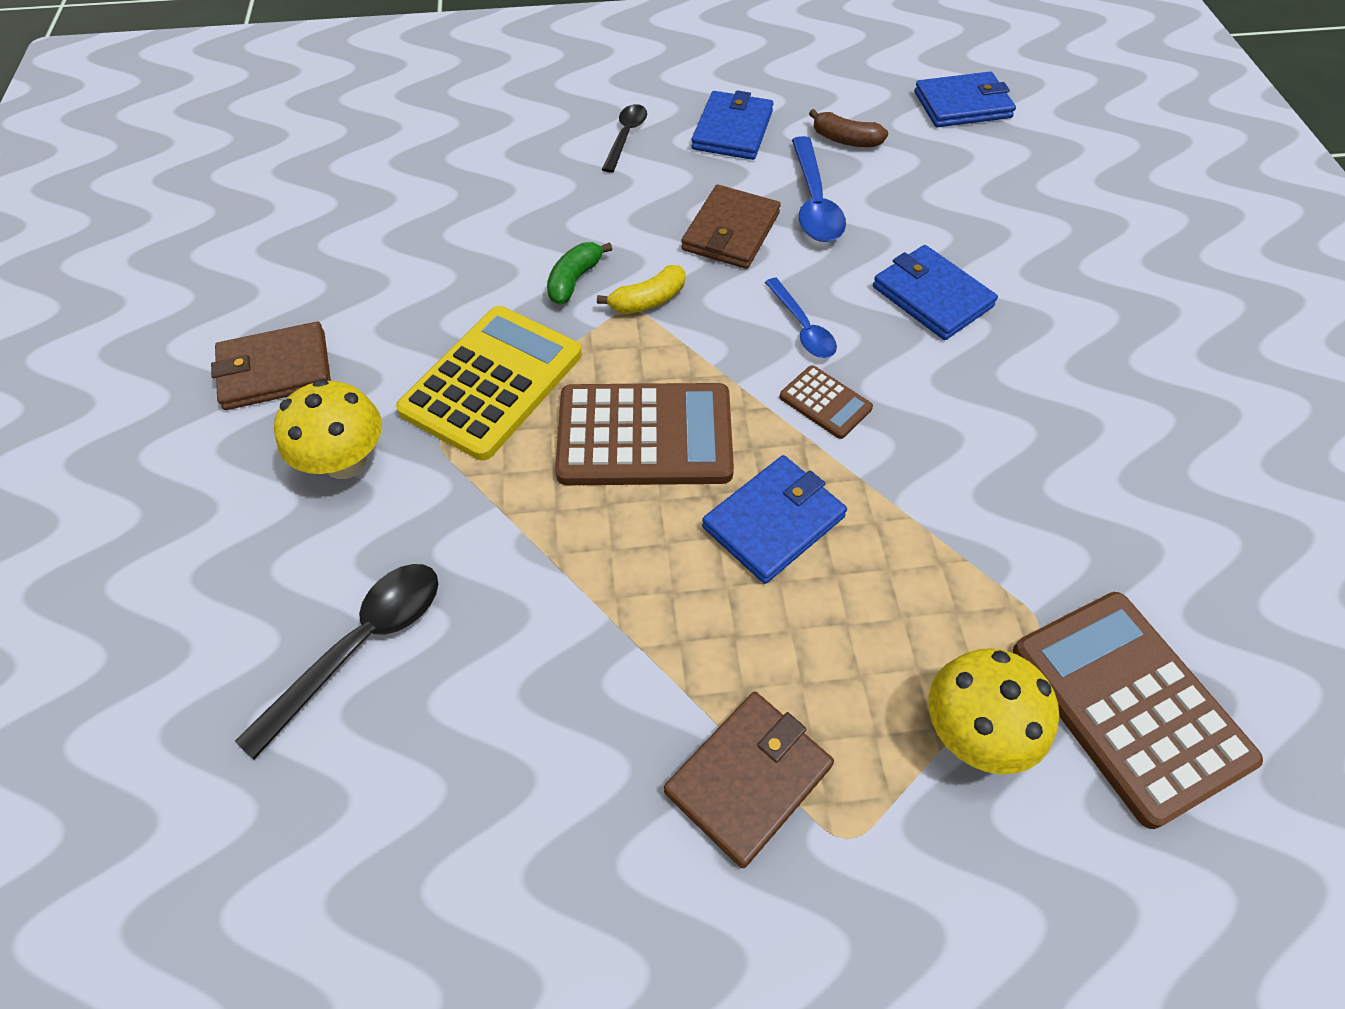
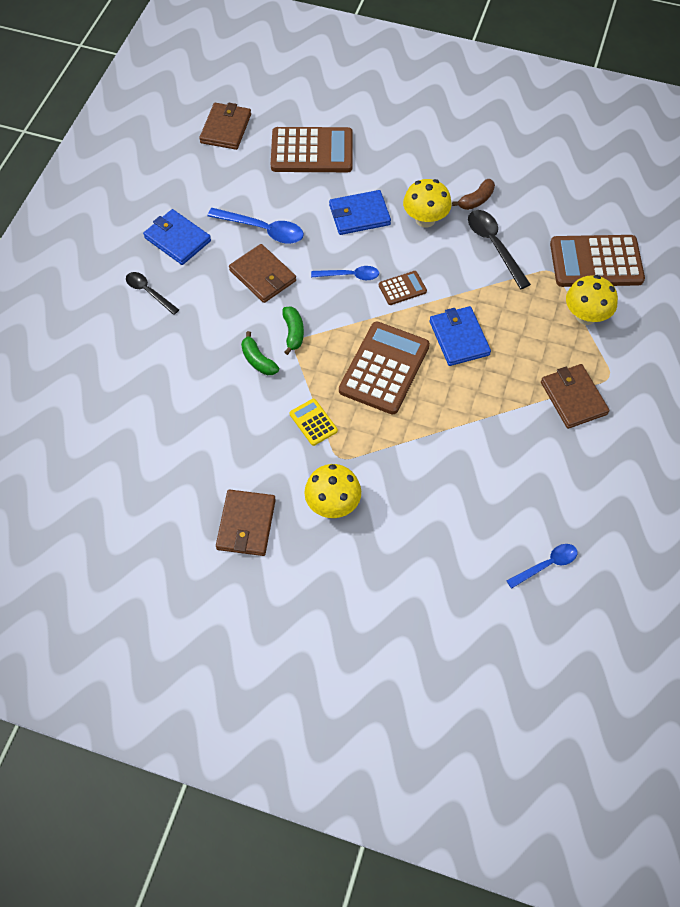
camera: 65 degrees left, 5 degrees up
(312, 865) = (546, 565): none -> blue spoon
(360, 646) = (449, 523): black spoon -> black spoon (494, 246)
(492, 382) = (313, 422): yellow calculator -> yellow calculator, size x0.48
(648, 301) = (293, 333): yellow banana -> green banana
(845, 140) = (221, 193): brown banana -> brown banana (476, 200)
(962, 105) = (226, 128): blue wallet -> brown wallet
(995, 383) = (425, 219): none -> yellow mushroom
(1007, 201) = (312, 151): none -> brown calculator

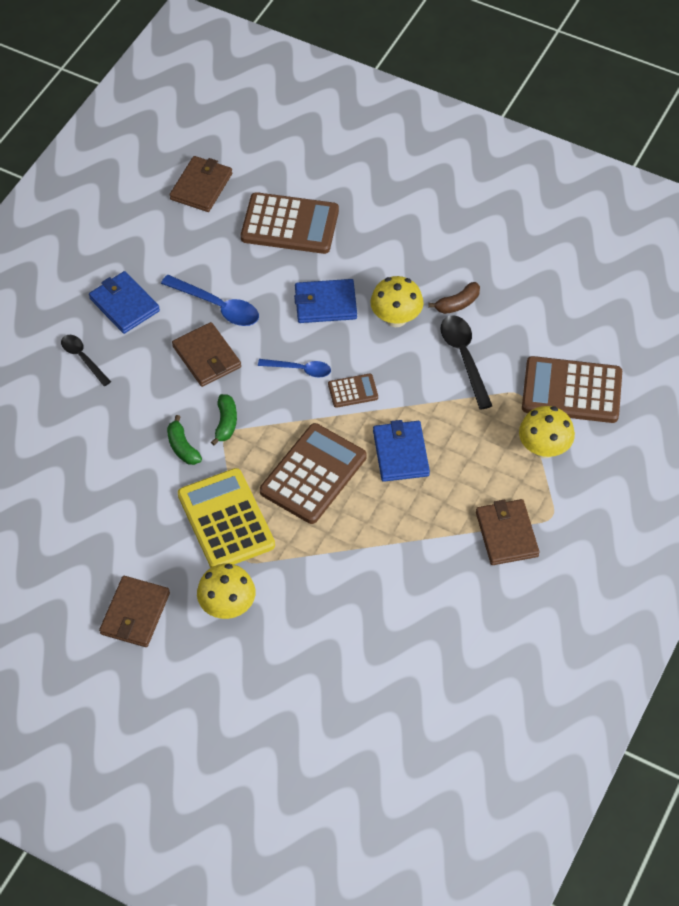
camera: 10 degrees right, 5 degrees down
(313, 422) = (226, 520): yellow calculator -> yellow calculator, size x2.10
(546, 565) = (432, 700): blue spoon -> none

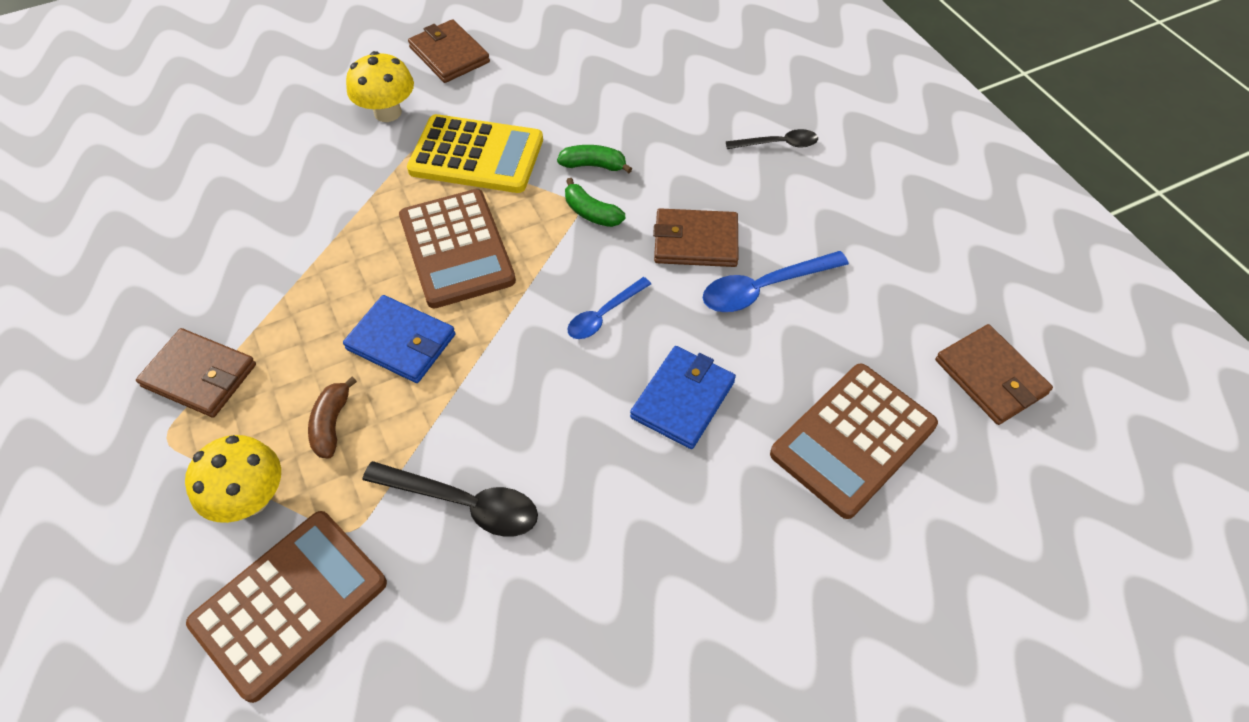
camera: 125 degrees right, 0 degrees up
(124, 305) = (831, 208): blue wallet -> none
(353, 391) = (527, 348): brown calculator -> none
(396, 318) = (595, 465): yellow mushroom -> none
(457, 304) = (556, 560): brown banana -> brown banana (332, 424)

